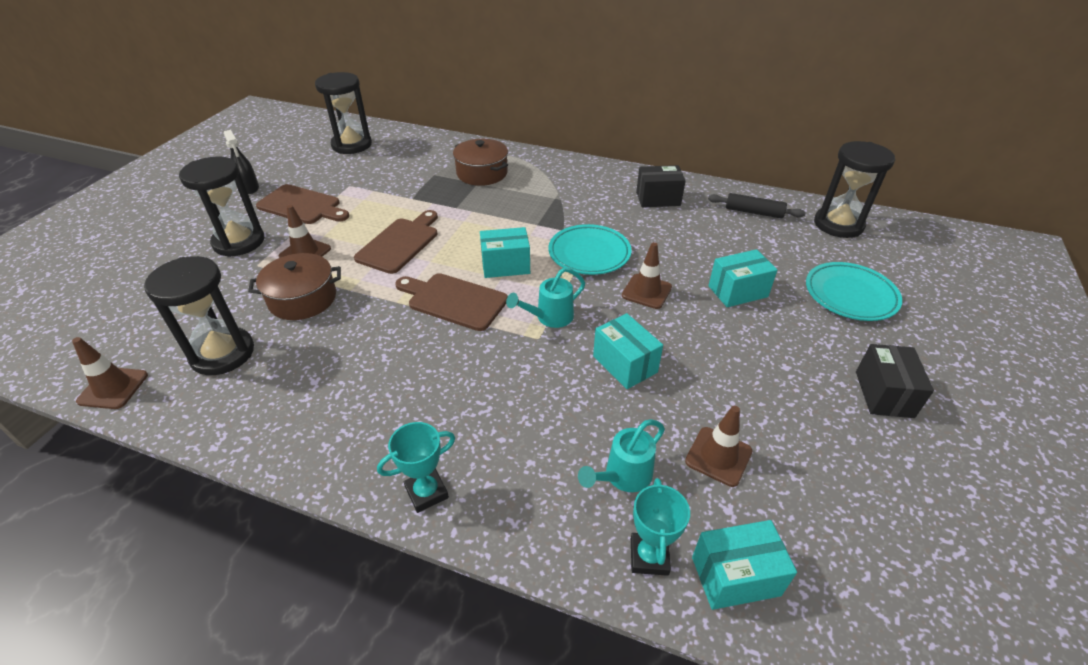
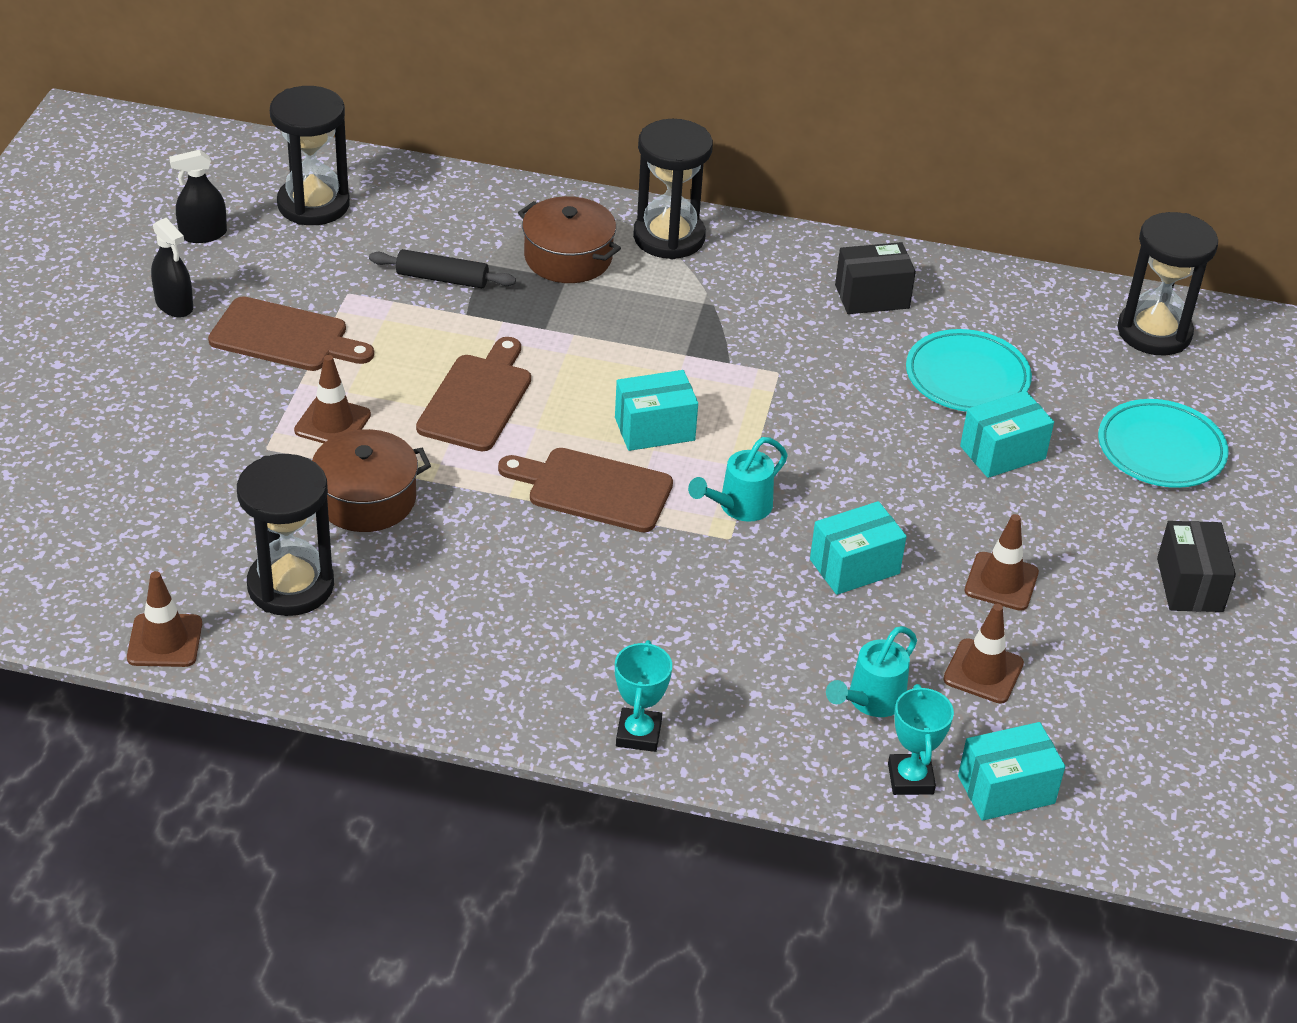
camera: 10 degrees left, 0 degrees up
(239, 242) = (215, 409): black hourglass -> black hourglass (669, 237)
(285, 156) = (203, 234): none -> black spray bottle
(426, 492) = (638, 734): turquoise trophy -> turquoise trophy turned 45 degrees counterclockwise
(589, 253) = (777, 402): turquoise plate -> turquoise plate (967, 377)
(625, 364) = (854, 566): turquoise box -> turquoise box turned 75 degrees counterclockwise
(646, 291) = (872, 460): brown traffic cone -> brown traffic cone (1001, 582)
(753, 212) = (1025, 315): black rolling pin -> black rolling pin (442, 278)

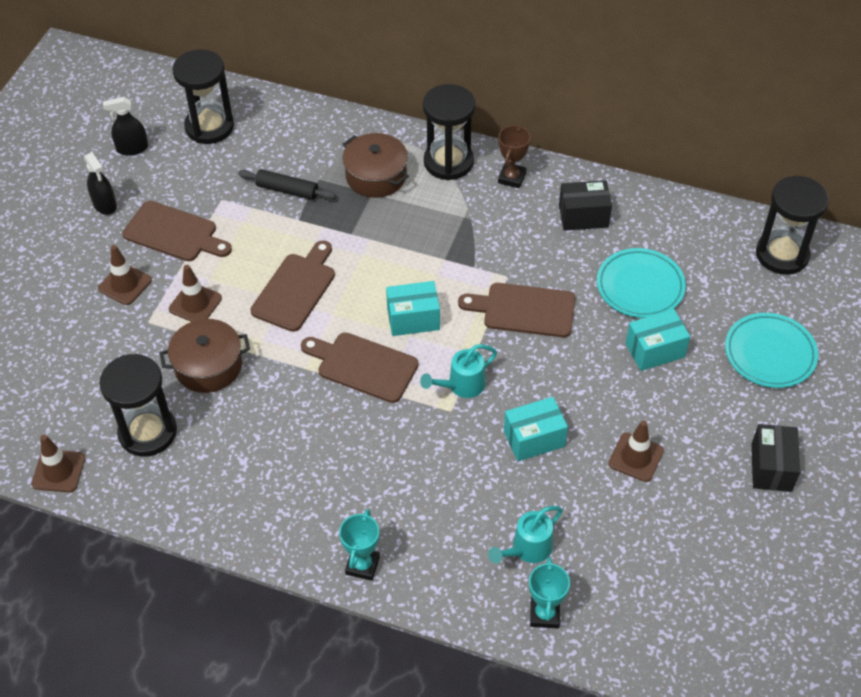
camera: 10 degrees right, 10 degrees up
(762, 254) = (511, 178): none -> brown trophy
(810, 412) = (524, 310): none -> brown cutting board
(983, 671) = (610, 530): brown traffic cone -> brown traffic cone (125, 284)
(1006, 790) = (610, 628): turquoise box -> none

